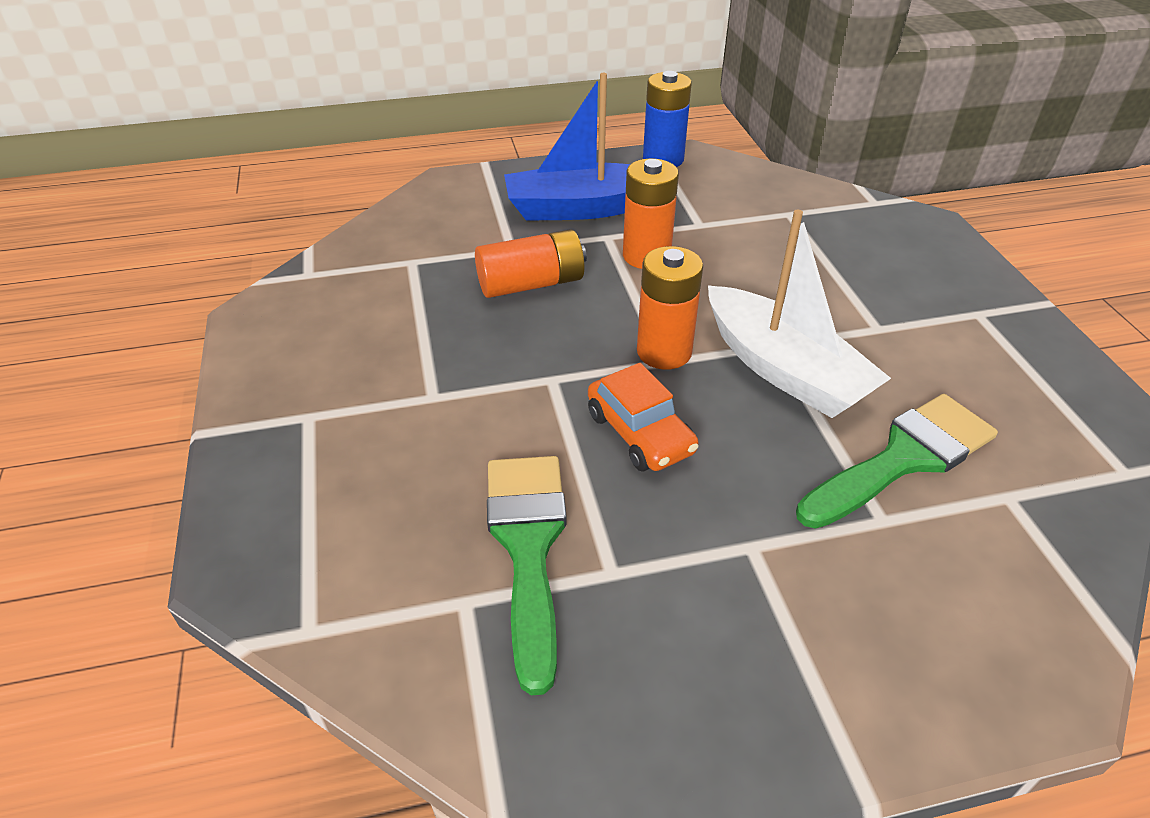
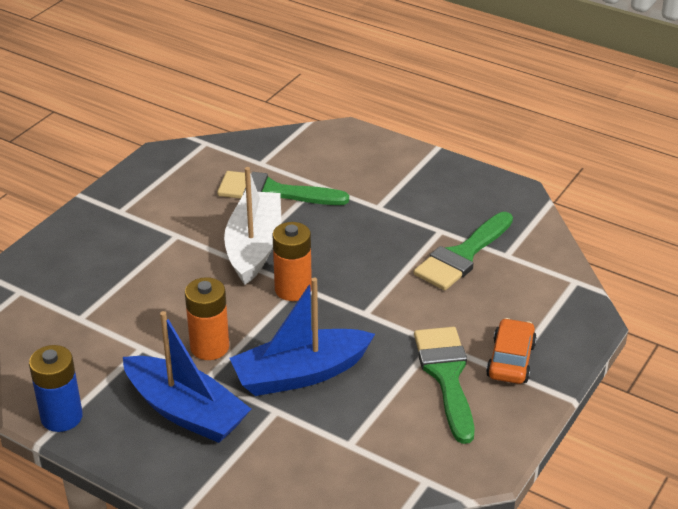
camera: 135 degrees left, 5 degrees down
(378, 368) = (446, 375): none -> green brush
(531, 284) = (300, 374): orange battery -> blue boat
(640, 433) = (360, 264): orange car -> orange car (511, 360)

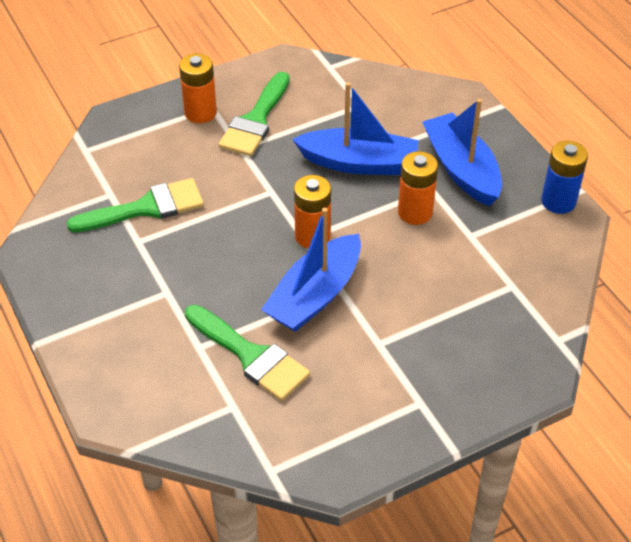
camera: 150 degrees left, 10 degrees up
(254, 247) = (315, 295): white boat -> blue boat
(511, 360) = (200, 113): orange car -> orange battery

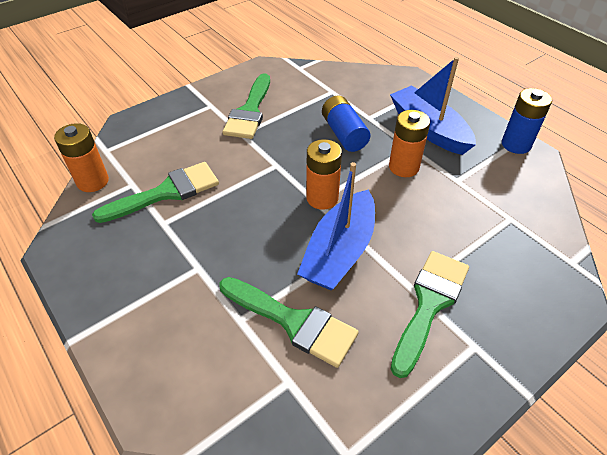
camera: 10 degrees left, 0 degrees up
(200, 113) = (202, 110): orange battery -> orange battery (93, 181)
(359, 163) = (344, 134): blue boat -> blue battery
(390, 358) = (429, 303): none -> green brush

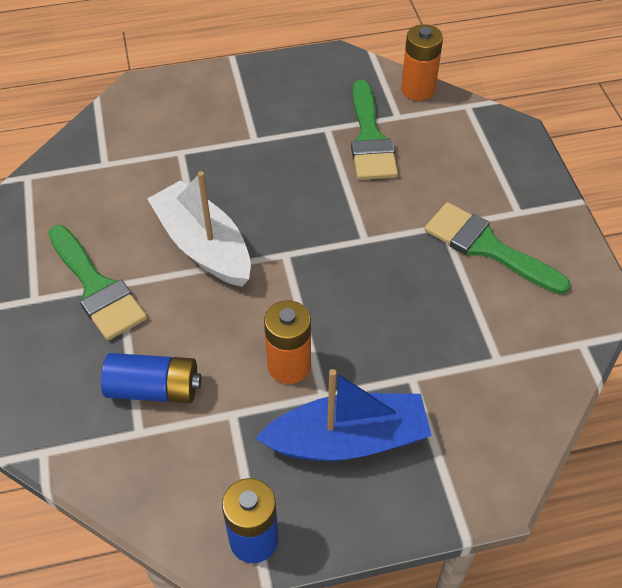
camera: 115 degrees right, 5 degrees up
(294, 322) = (152, 184): green brush -> none
(322, 198) = (285, 261): orange battery -> none
(339, 251) = (203, 246): blue boat -> white boat
(344, 134) = (388, 330): blue battery -> blue battery (154, 389)

